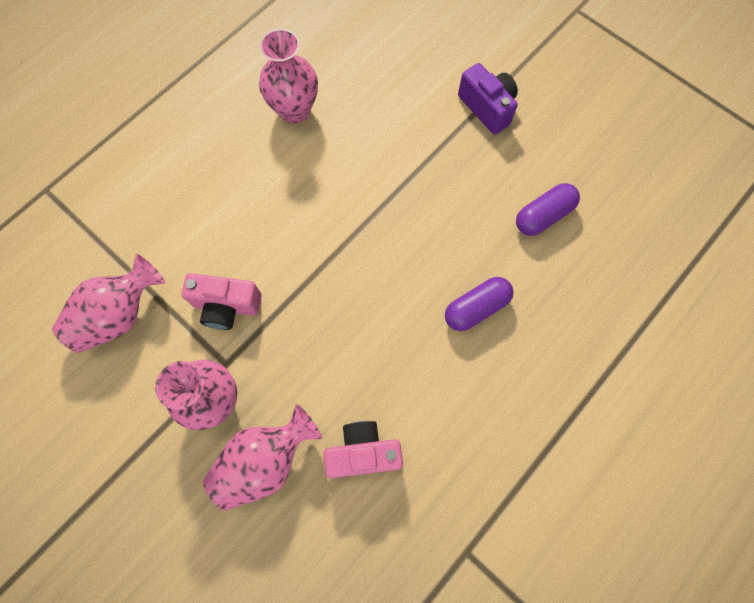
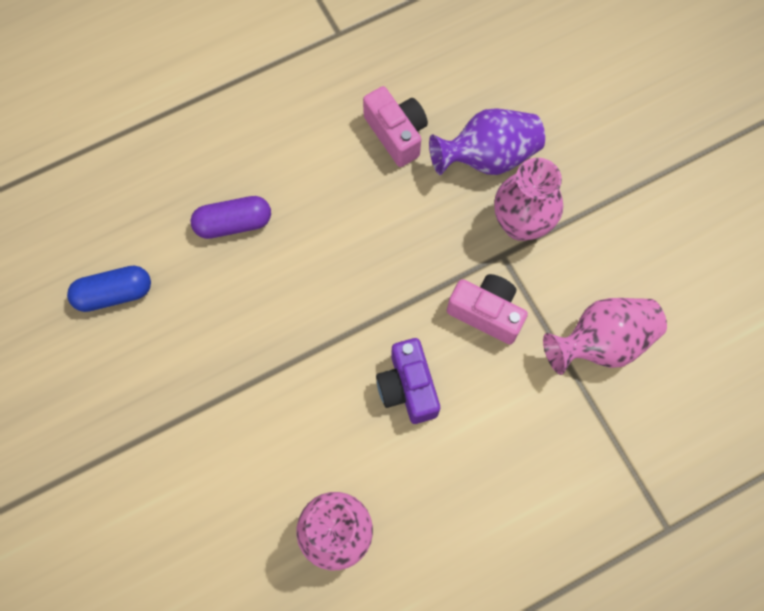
camera: 160 degrees left, 0 degrees up
(265, 460) = (487, 156): pink vase -> purple vase
(363, 453) = (396, 134): pink camera -> pink camera turned 135 degrees counterclockwise
(487, 108) = (103, 450): purple camera -> purple camera (408, 387)
(543, 216) = (114, 293): purple capsule -> blue capsule

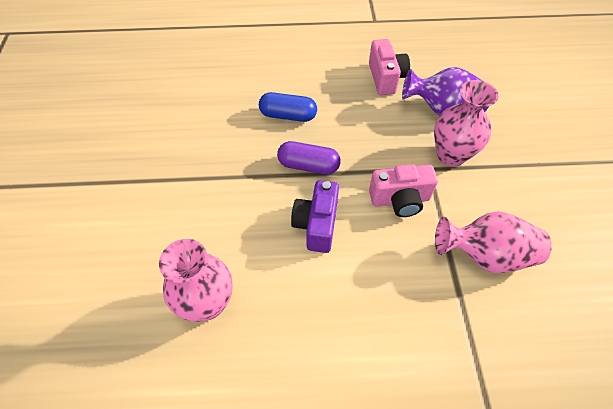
camera: 25 degrees right, 15 degrees down
(114, 293) = (159, 97): blue capsule -> blue capsule (288, 115)
(233, 223) = (254, 88): purple capsule -> purple capsule (308, 166)
(486, 313) = (400, 200): pink camera -> pink camera turned 120 degrees clockwise

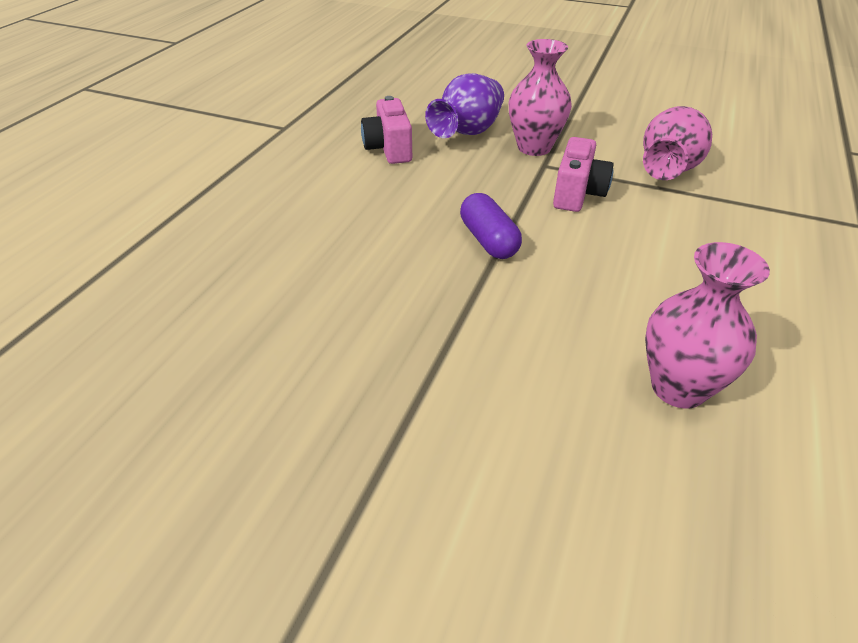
camera: 65 degrees left, 15 degrees down
(288, 115) = (388, 233): blue capsule -> none
(308, 166) = (489, 240): purple capsule -> purple capsule turned 60 degrees counterclockwise
(317, 225) = (586, 259): purple camera -> none
(385, 78) = (389, 149): pink camera -> pink camera turned 120 degrees counterclockwise

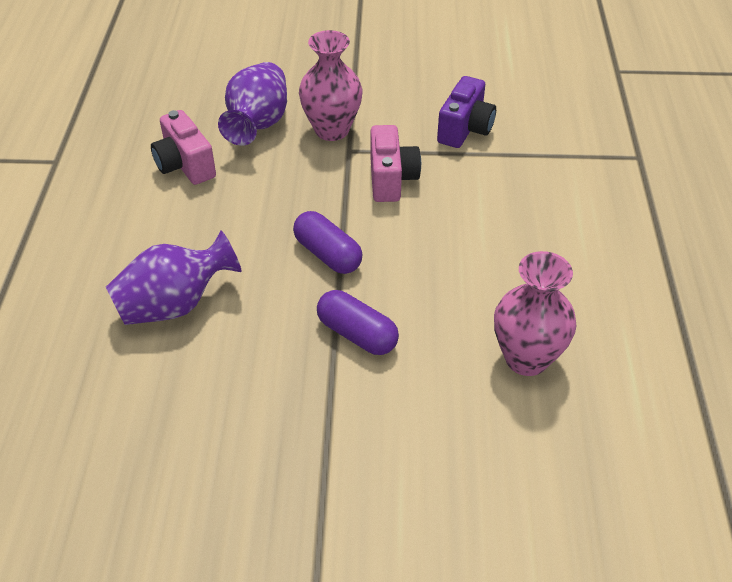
camera: 20 degrees left, 5 degrees up
(323, 249) = (175, 305): none -> purple vase
(489, 315) = (357, 334): none -> purple capsule
(668, 169) = (465, 129): pink vase -> purple camera

